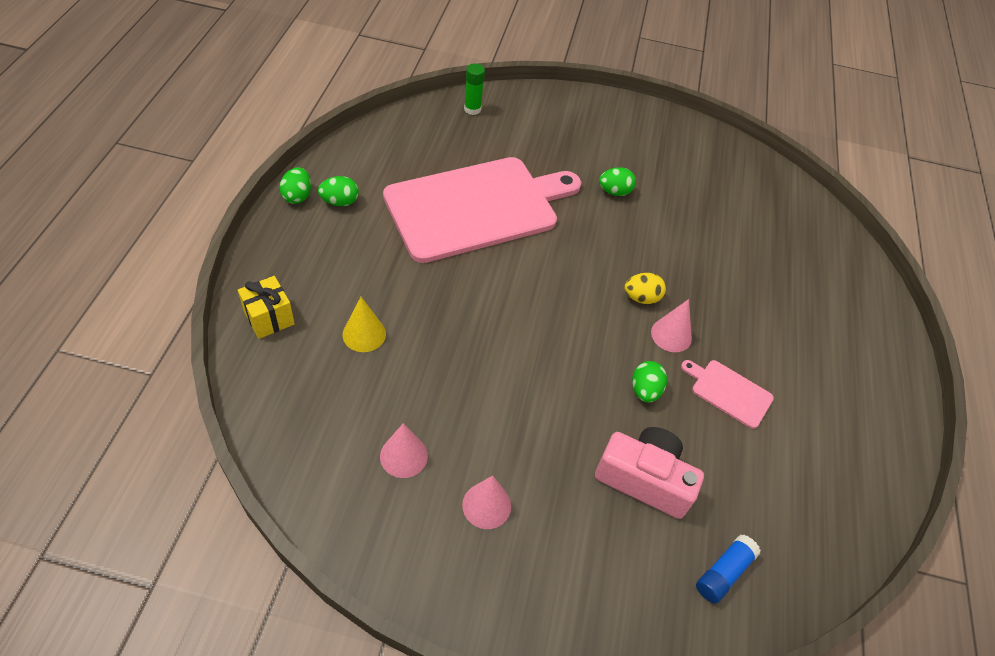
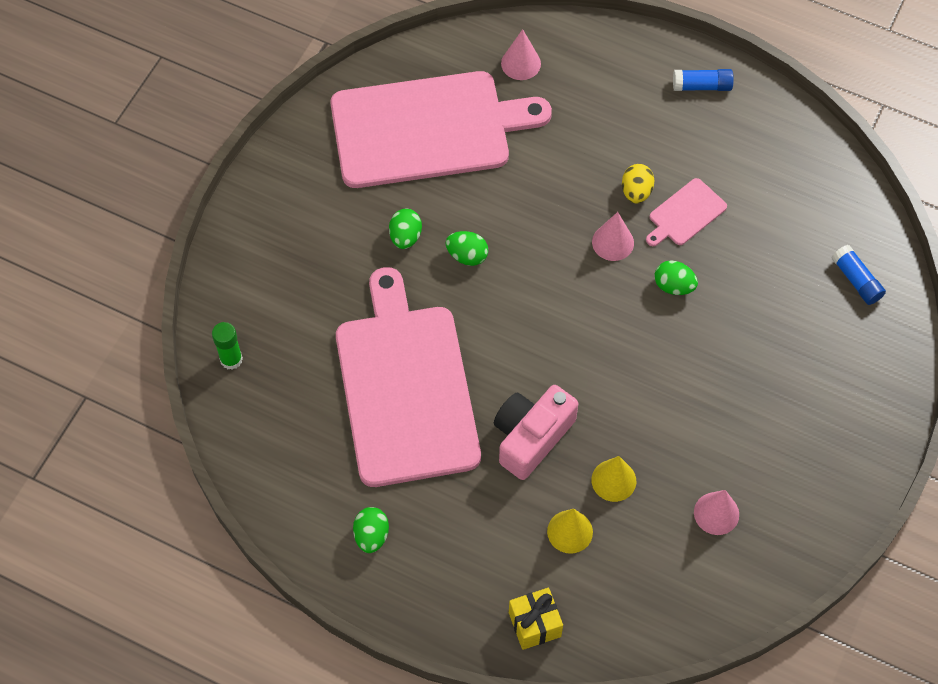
camera: 70 degrees left, 10 degrees up
(297, 196) = (353, 582): green egg -> green egg (467, 256)
(422, 363) = (613, 480): none -> yellow cone
(486, 505) = (774, 451): pink cone -> pink cone (521, 63)
(641, 298) = (562, 255): yellow egg -> yellow egg (636, 192)
(644, 479) = (765, 314): pink camera -> pink camera (531, 437)
(720, 194) = (428, 129): none -> pink cutting board
(880, 391) = (701, 86): none -> blue glue stick

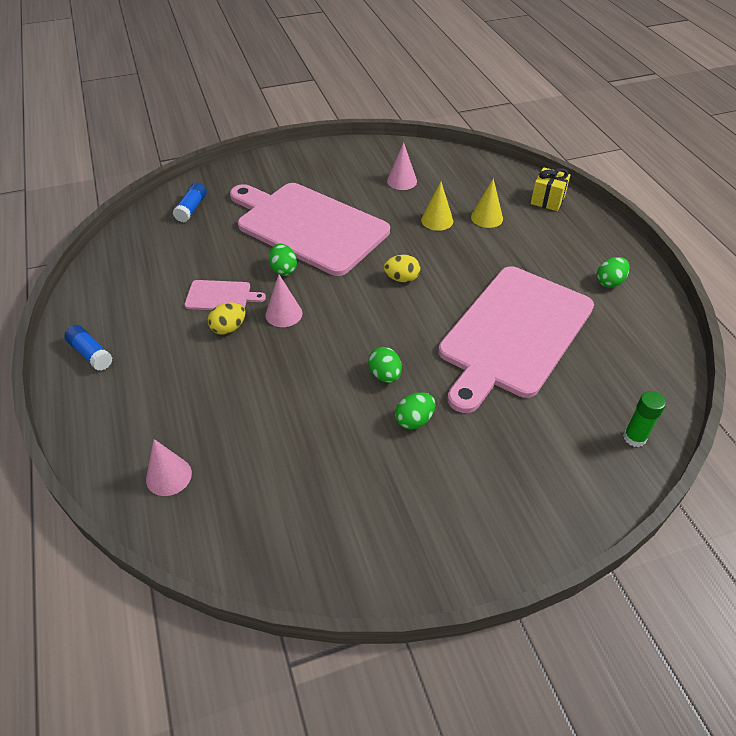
camera: 135 degrees left, 15 degrees down
(428, 129) = (304, 486): pink cutting board -> pink cutting board (308, 226)
(531, 437) = (460, 263): pink camera -> none
(562, 368) = (401, 279): none -> yellow egg

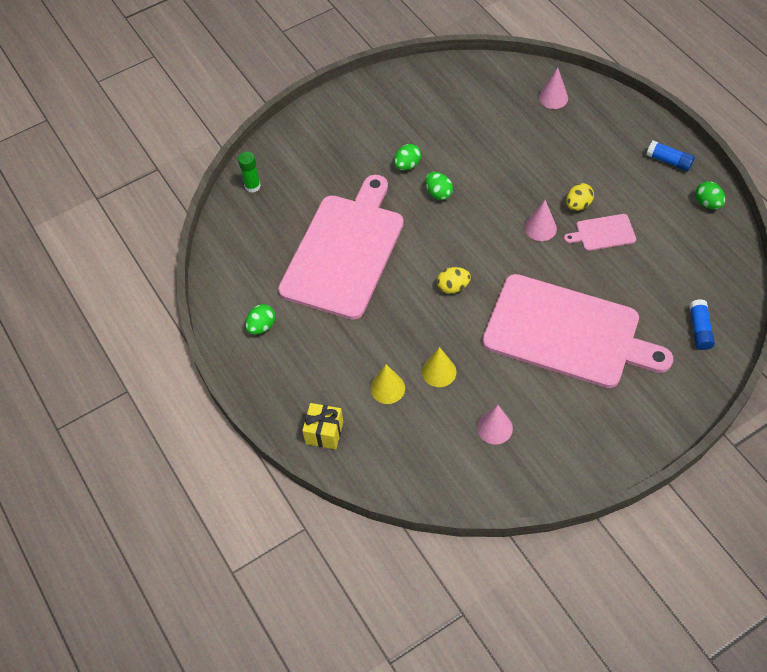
camera: 170 degrees right, 10 degrees up
(283, 270) = (564, 273): green egg -> green egg (707, 203)

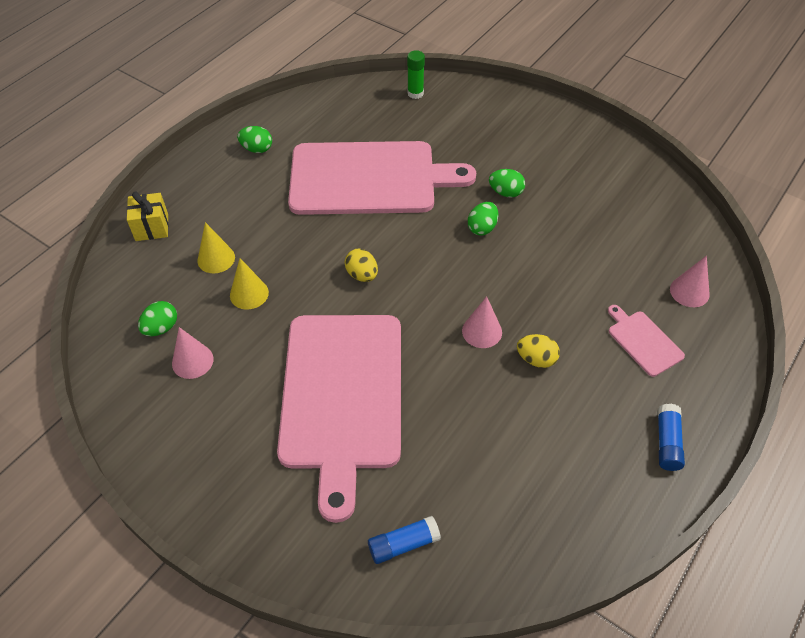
camera: 65 degrees right, 5 degrees down
(603, 233) = (506, 396): pink cutting board -> pink cutting board (643, 341)
(707, 203) = (621, 507): green egg -> green egg (161, 328)

